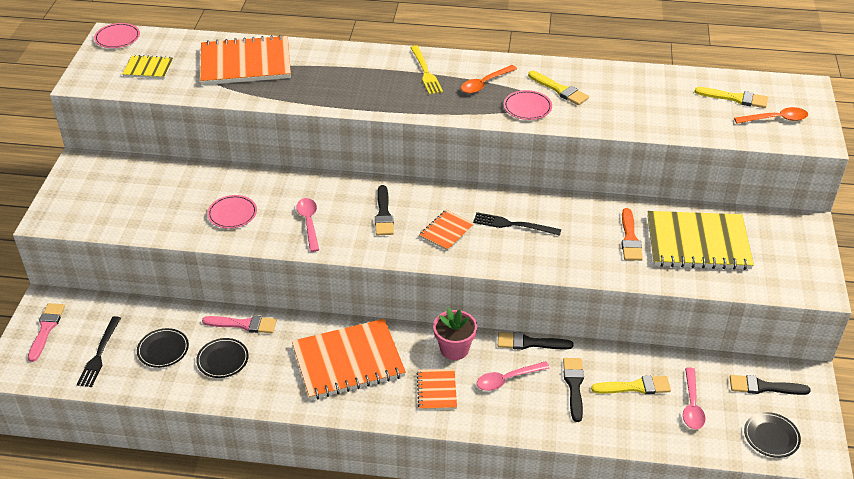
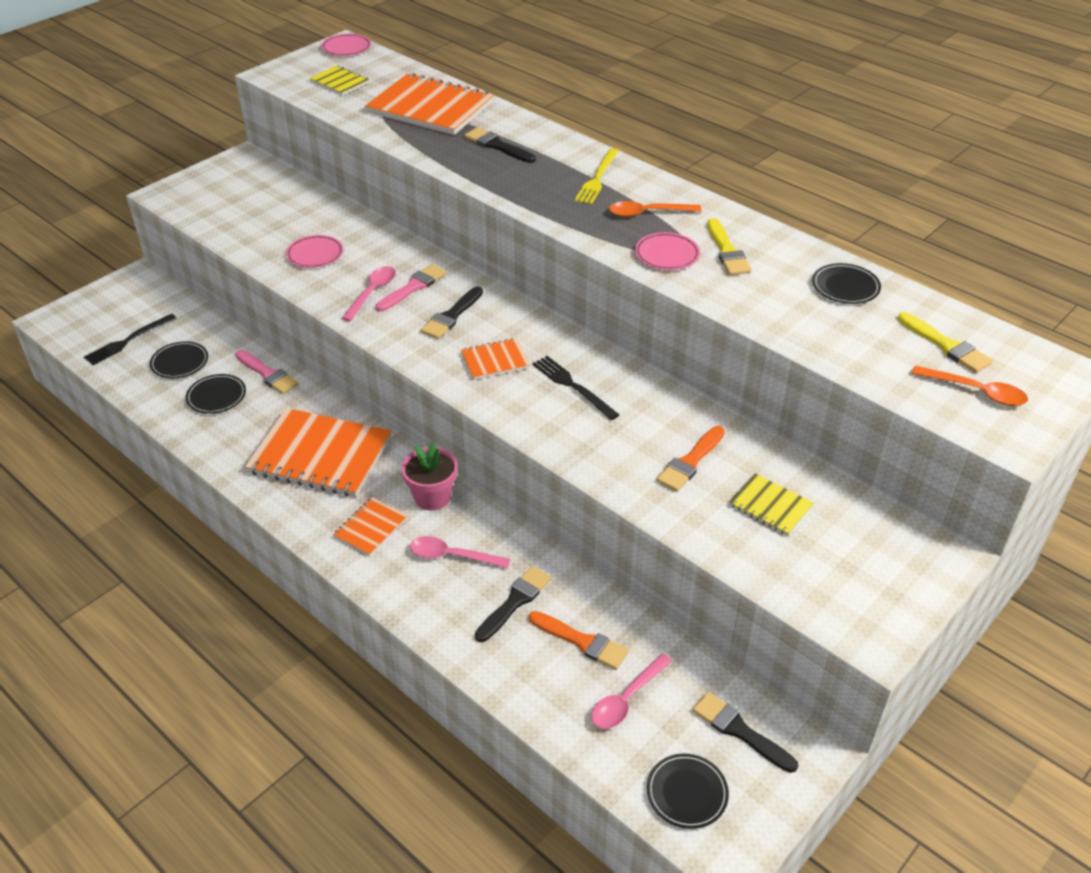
camera: 35 degrees right, 0 degrees up
(46, 329) = (113, 299): pink brush -> pink brush (413, 287)
(529, 343) = (515, 532): black brush -> black brush (497, 146)
(635, 387) = (582, 641): yellow brush -> orange brush
(648, 84) = (845, 287): none -> black plate
(698, 243) = (770, 506): yellow notebook -> yellow notebook, size x0.49

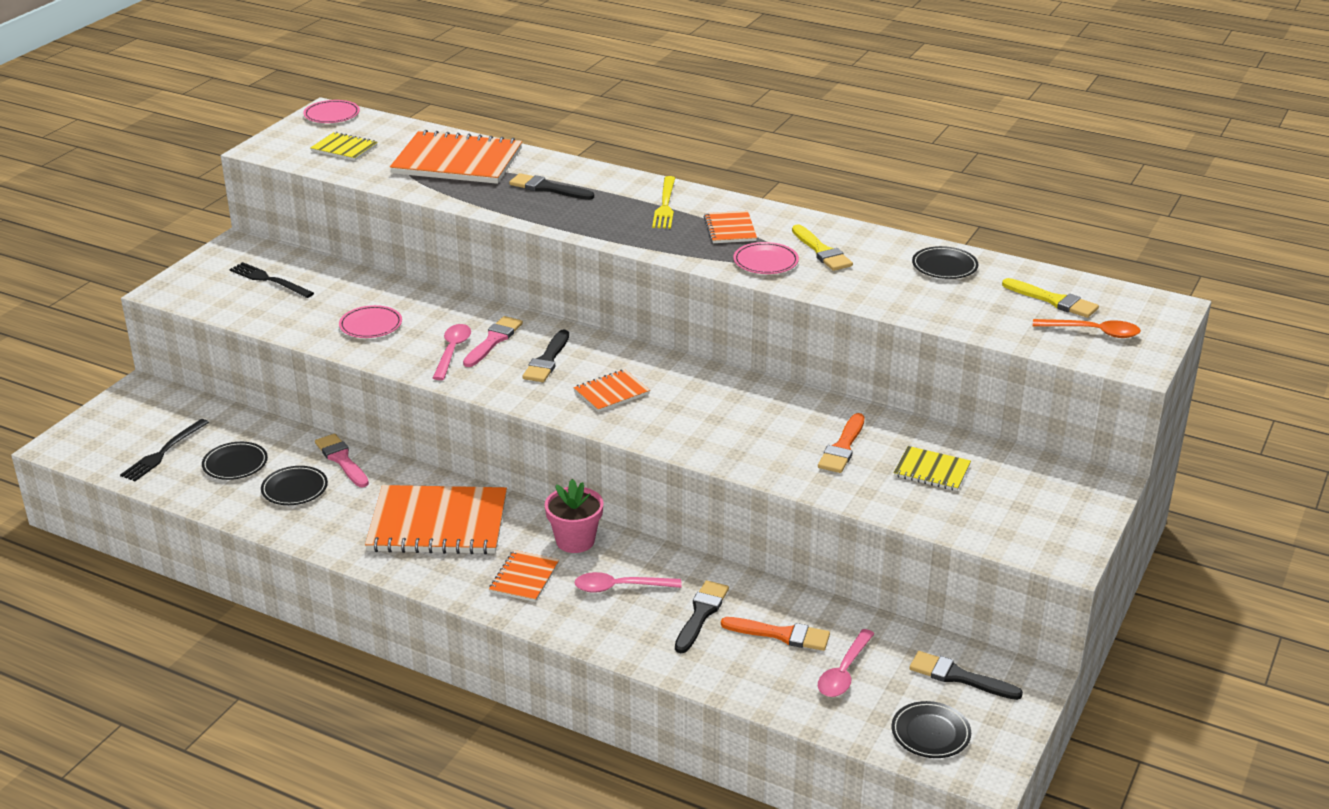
camera: 15 degrees left, 10 degrees down
(268, 374) = (341, 459): pink brush -> pink brush turned 150 degrees counterclockwise
(573, 386) = (700, 403): black fork -> black fork (269, 280)
(647, 213) = (730, 229): orange spoon -> orange notebook

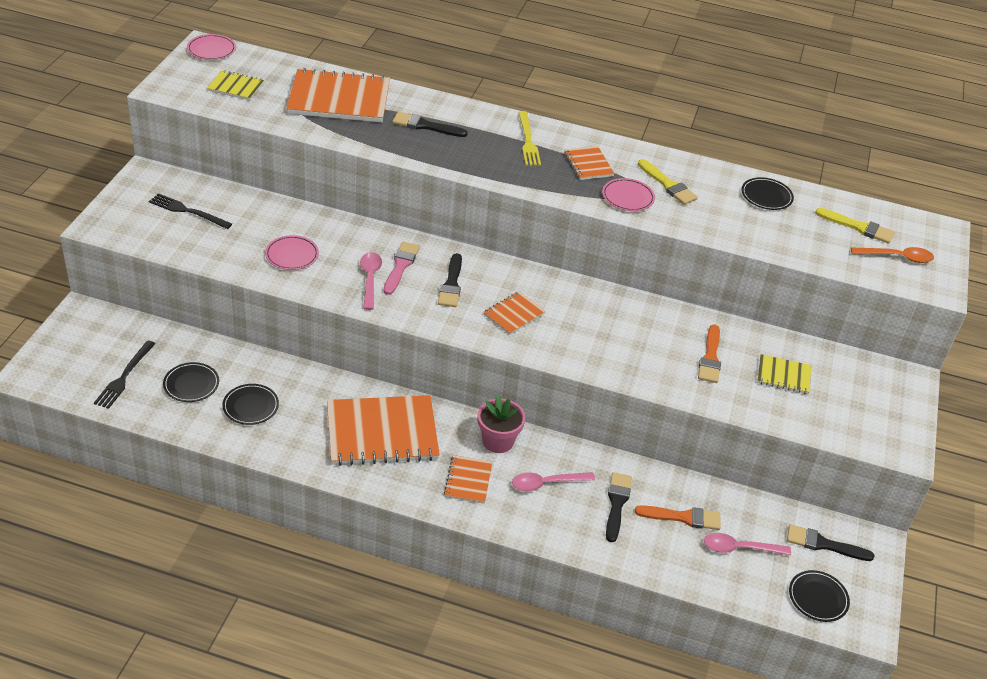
camera: 15 degrees left, 10 degrees up
(341, 459) = (281, 374): pink brush -> none
(844, 672) = (739, 548): pink spoon -> pink spoon turned 75 degrees clockwise

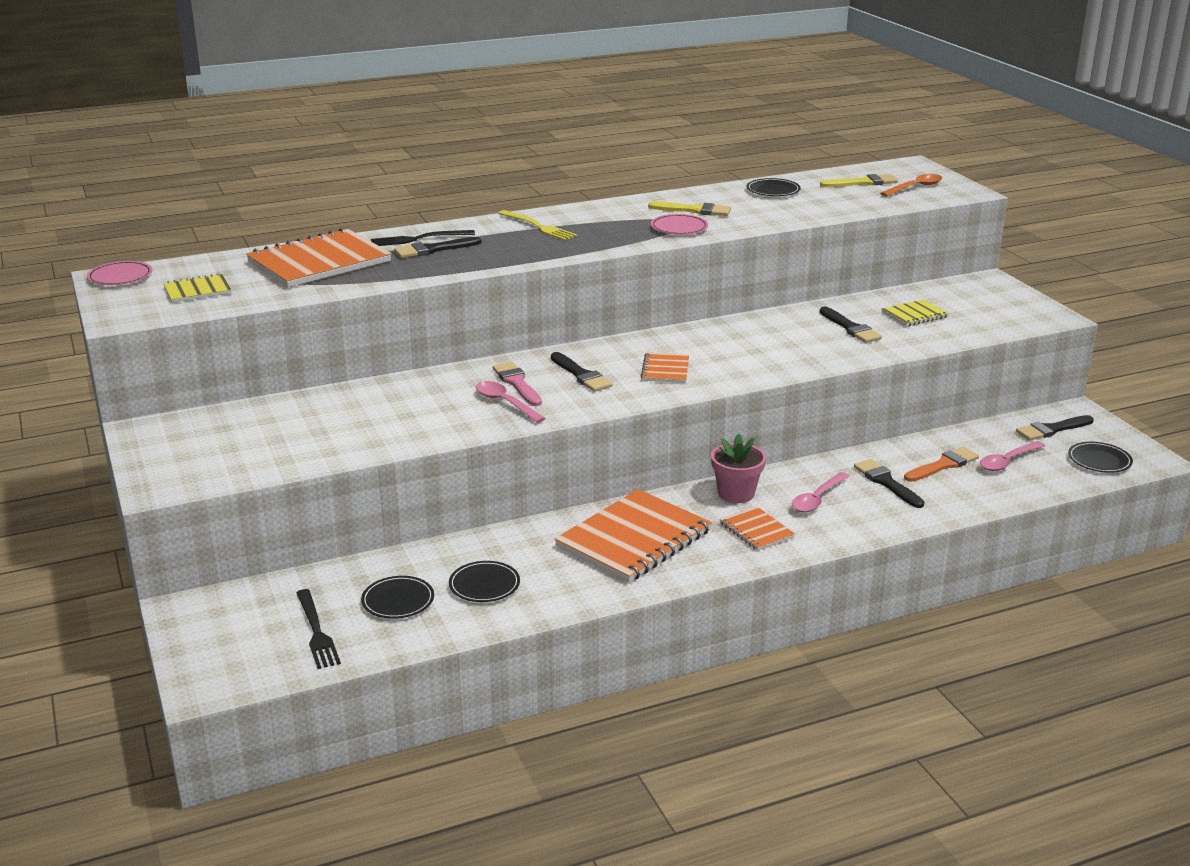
camera: 35 degrees left, 15 degrees down
(188, 211) = (240, 436): black fork -> black fork (419, 239)
(292, 255) = (403, 419): pink plate -> none
(588, 164) = (613, 222): orange notebook -> none
(710, 358) = (851, 328): orange brush -> black brush

